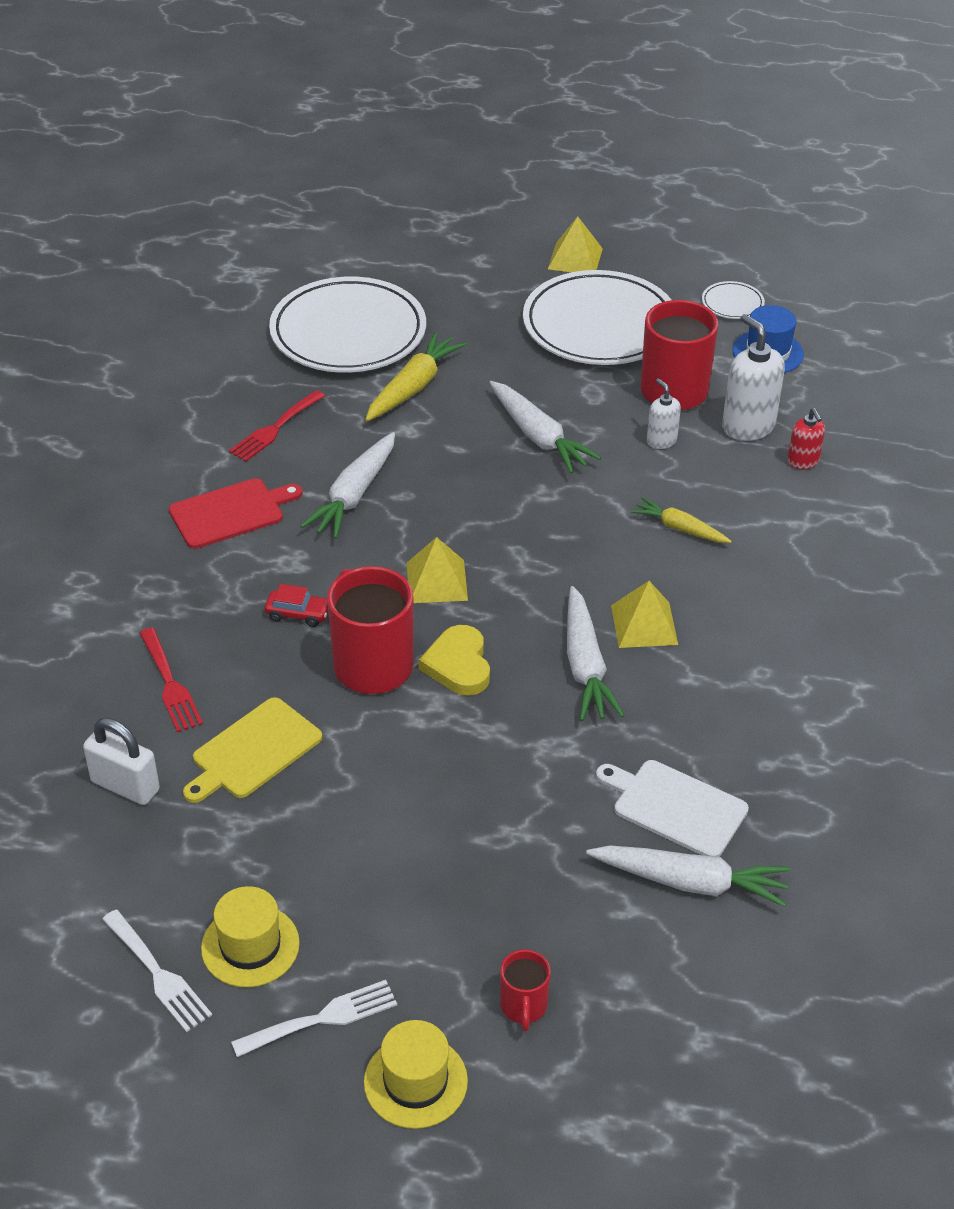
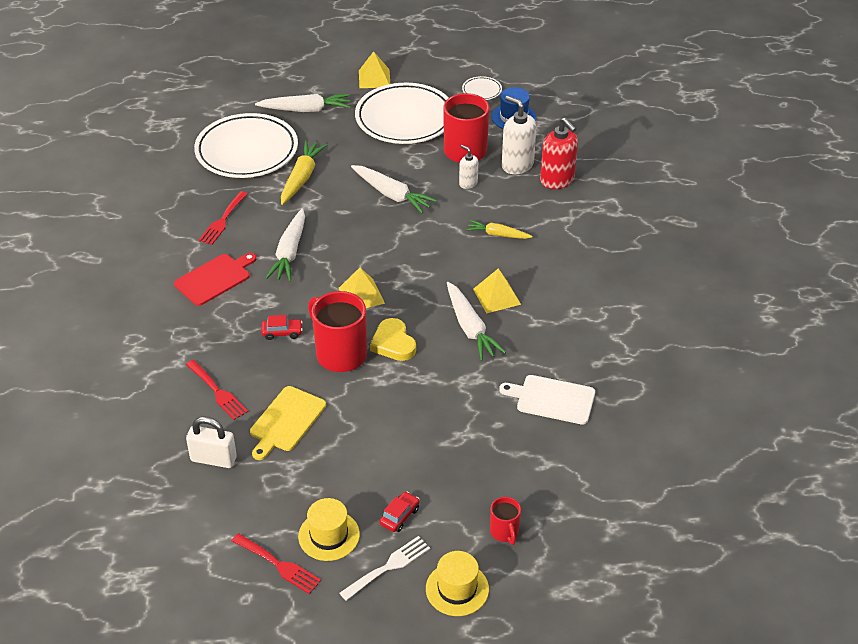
camera: 15 degrees left, 0 degrees up
(158, 974) = (279, 565): white fork -> red fork
(369, 941) = (399, 516): none -> red car
(690, 882) = (575, 440): white carrot -> white carrot (305, 110)
(803, 462) = (557, 180): red soap dispenser -> red soap dispenser, size x1.78

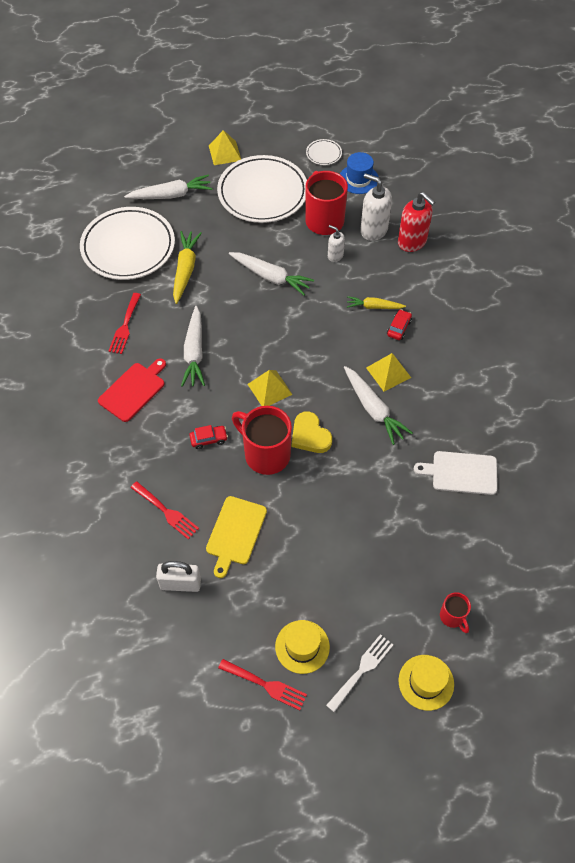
camera: 10 degrees left, 15 degrees up
(399, 516) = (359, 616): red car -> red car (398, 328)

